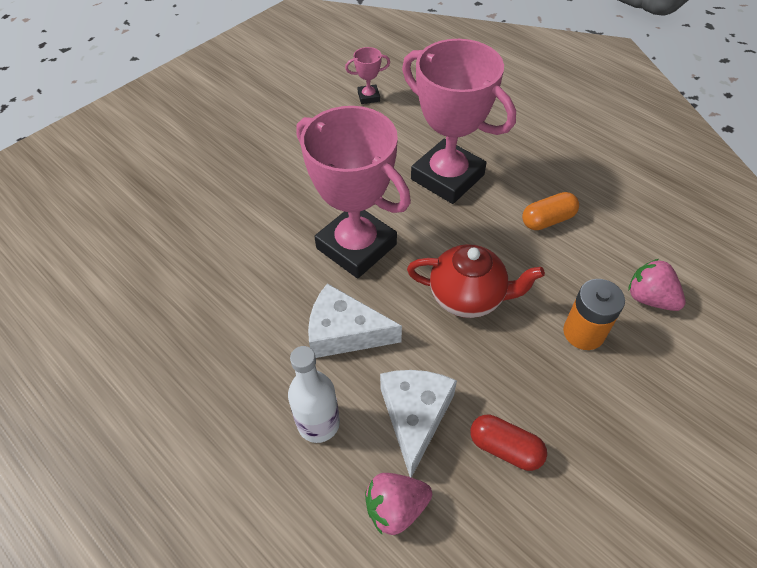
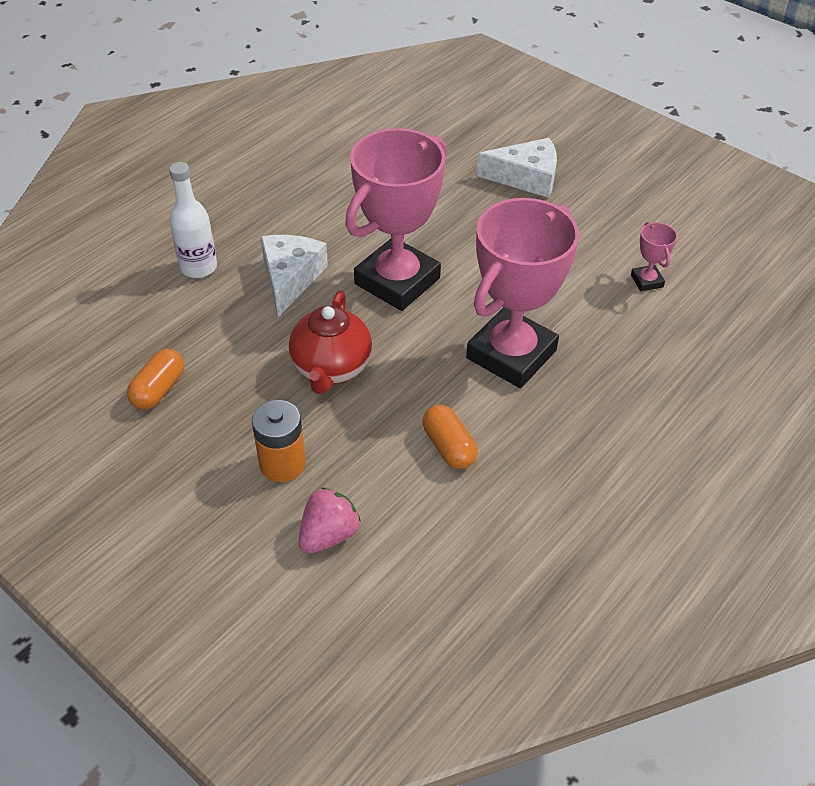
camera: 85 degrees right, 5 degrees down
(396, 508) = (117, 317): pink strawberry -> none
(415, 416) = (198, 328): white cheese -> white cheese (526, 177)
(505, 448) = (159, 389): red capsule -> orange capsule

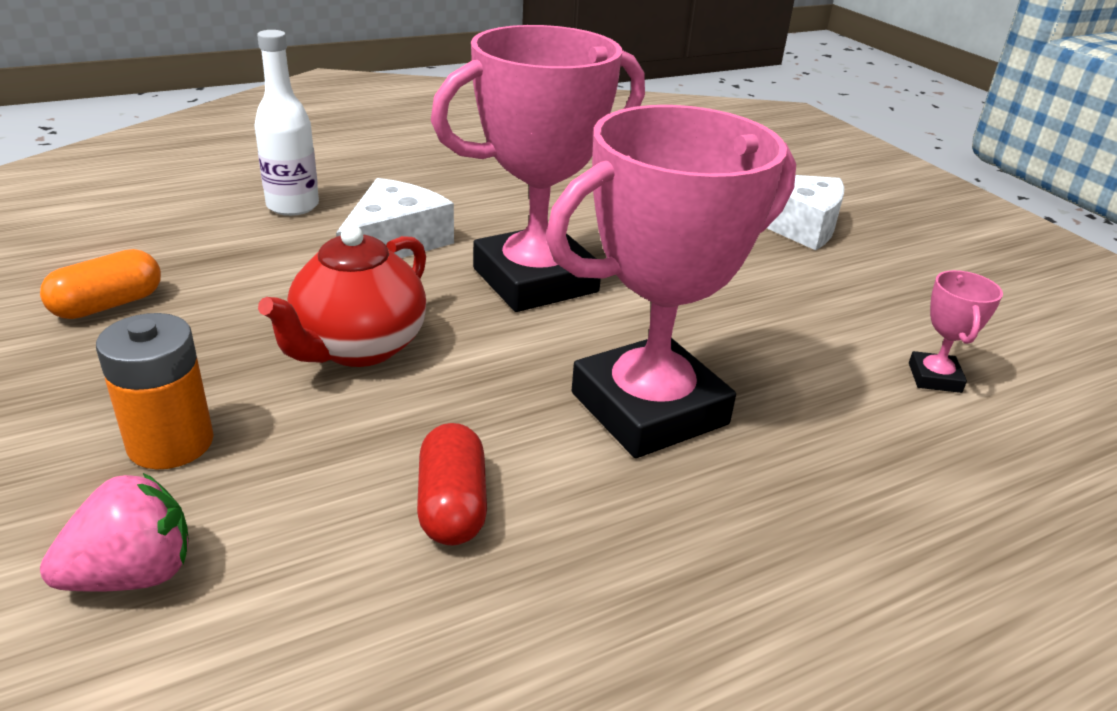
camera: 20 degrees right, 15 degrees down
(448, 447) = (452, 505): orange capsule -> red capsule

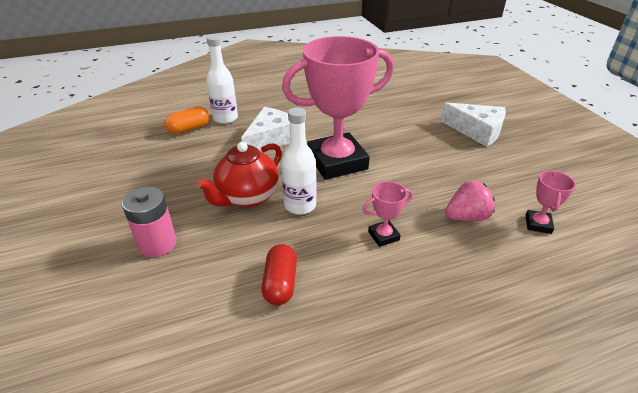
camera: 10 degrees right, 5 degrees up
(108, 305) = (137, 171): orange capsule -> orange capsule (189, 129)
(133, 574) = (135, 309): pink strawberry -> pink strawberry (466, 217)
(171, 443) = (157, 244): orange battery -> pink battery
(472, 360) = (300, 205): none -> white bottle
(649, 409) = (383, 236): pink trophy -> pink trophy, size x0.41

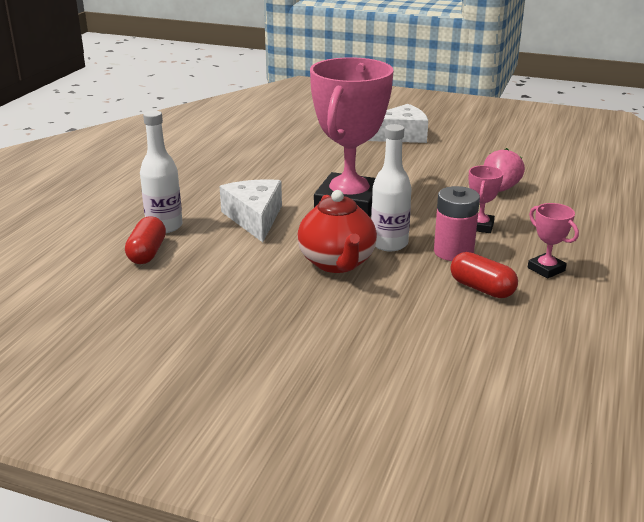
camera: 50 degrees left, 10 degrees down
(157, 244) = (345, 331): pink battery -> pink battery (453, 252)
(189, 129) = (147, 253): orange capsule -> red capsule
(538, 224) = (541, 171): pink trophy -> pink trophy (546, 269)

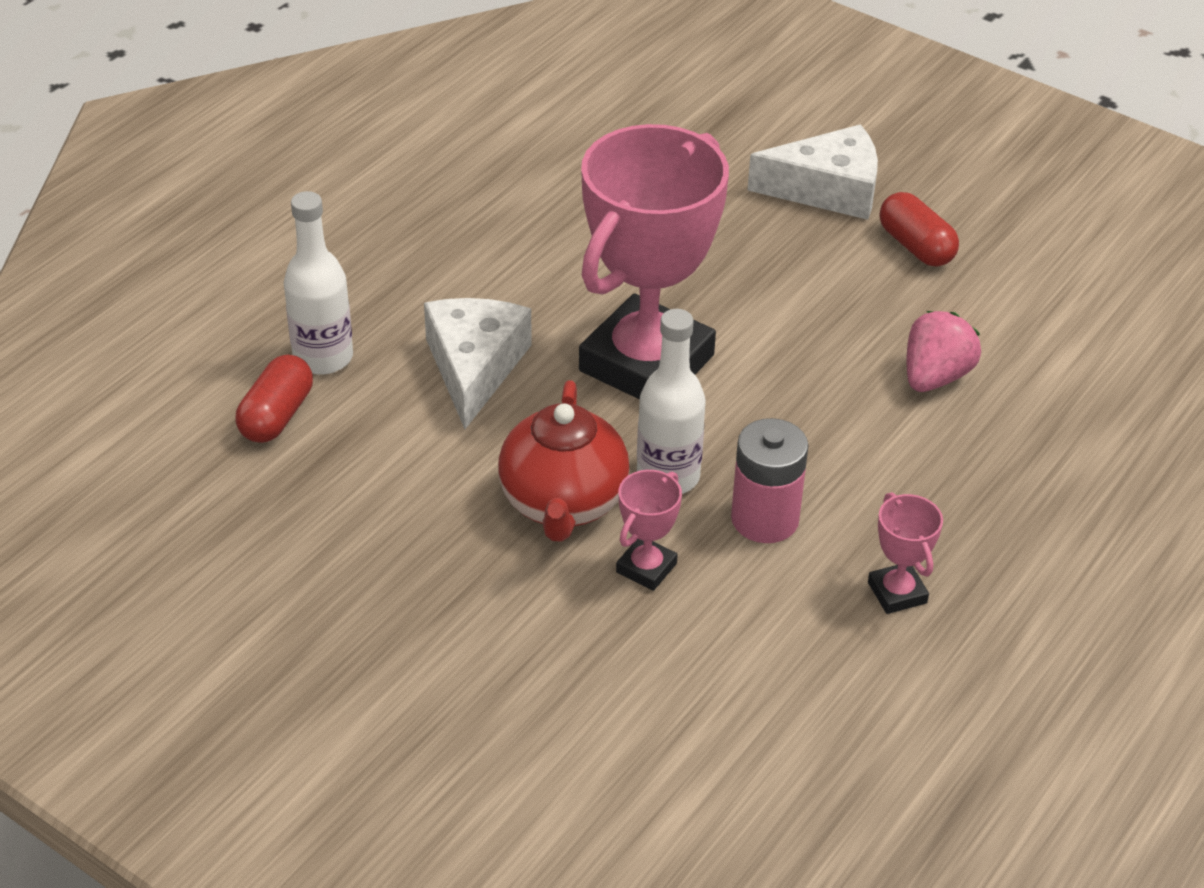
camera: 15 degrees right, 15 degrees up
(480, 226) = (843, 467): pink trophy -> pink trophy (646, 568)
(482, 289) = (766, 612): red capsule -> red capsule (916, 246)

